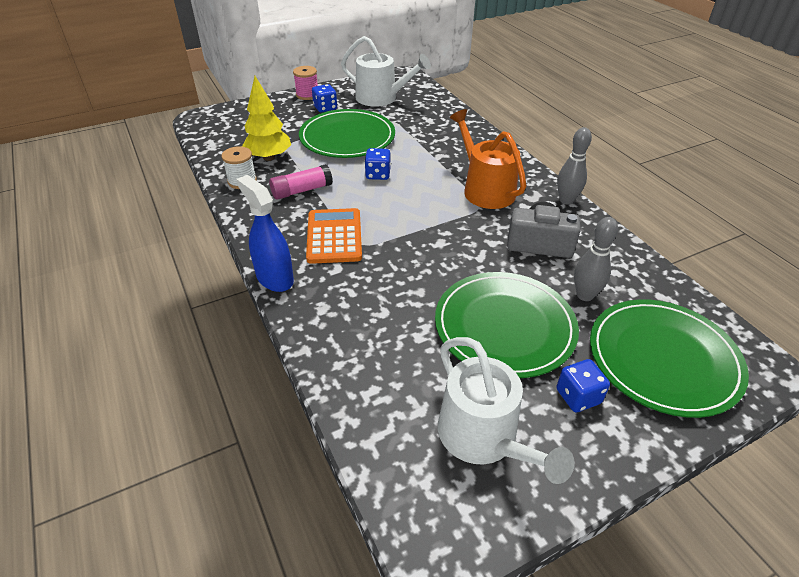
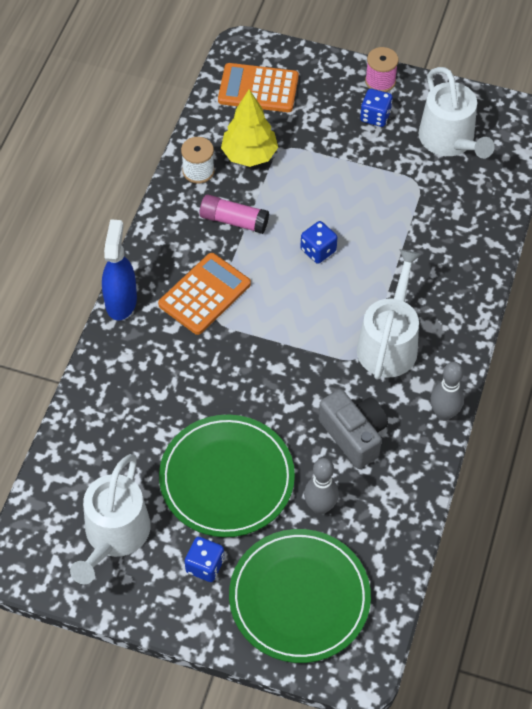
camera: 45 degrees right, 15 degrees up
(234, 129) = (258, 89): none -> orange calculator
(347, 137) = (347, 179): green plate -> none
(485, 189) = (389, 343): orange watering can -> white watering can

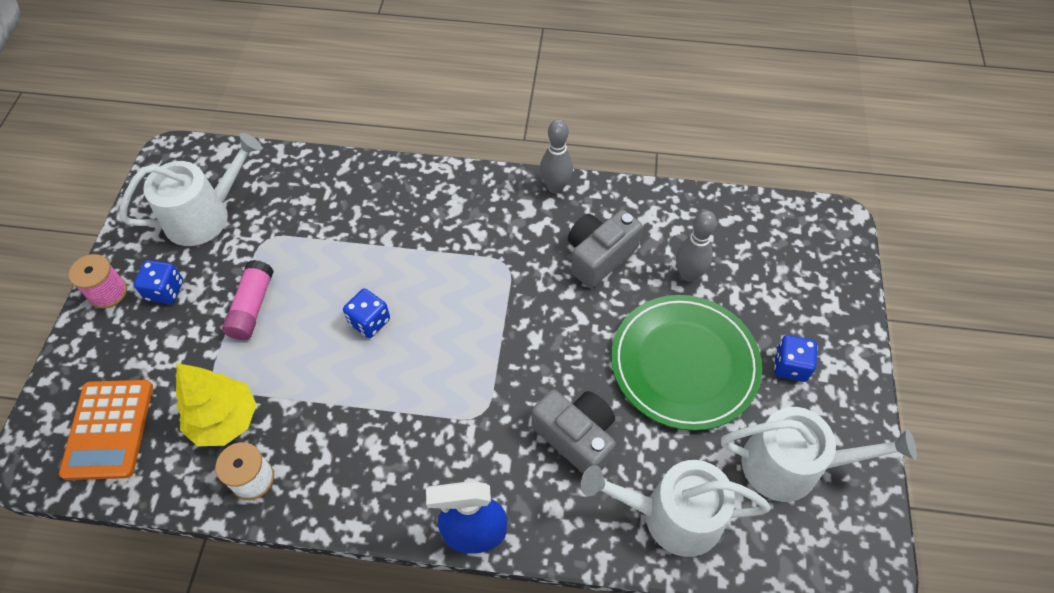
camera: 100 degrees left, 0 degrees up
(179, 381) = (576, 437): none -> grey camera
(204, 294) = (448, 433): orange calculator -> none
(234, 220) = (332, 420): pink glue stick -> pink glue stick (252, 307)
(299, 597) = (789, 277): green plate -> none
(389, 343) = (483, 240): white watering can -> white watering can (672, 515)

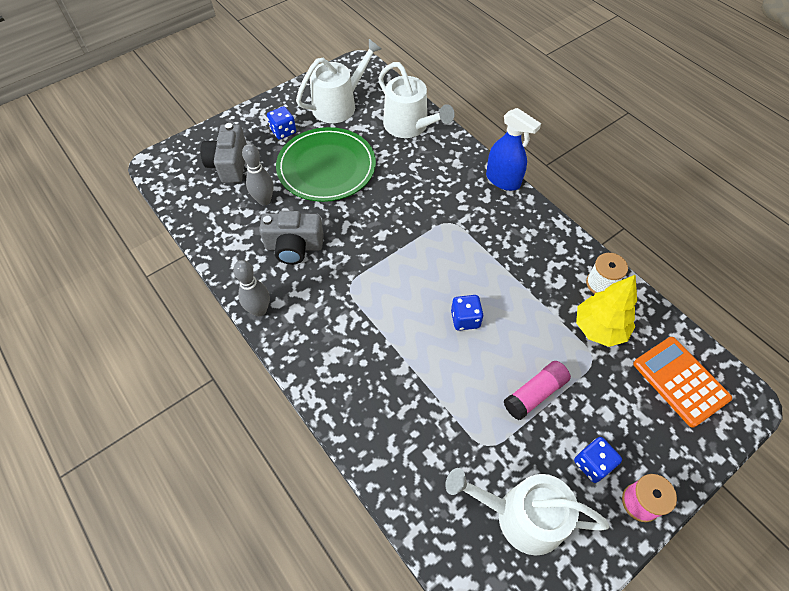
camera: 135 degrees left, 0 degrees up
(109, 429) = (680, 381): orange calculator -> orange calculator turned 75 degrees counterclockwise
(576, 437) = (415, 179): grey camera -> grey camera (229, 164)
(791, 465) = (339, 105): white watering can -> white watering can turned 90 degrees clockwise

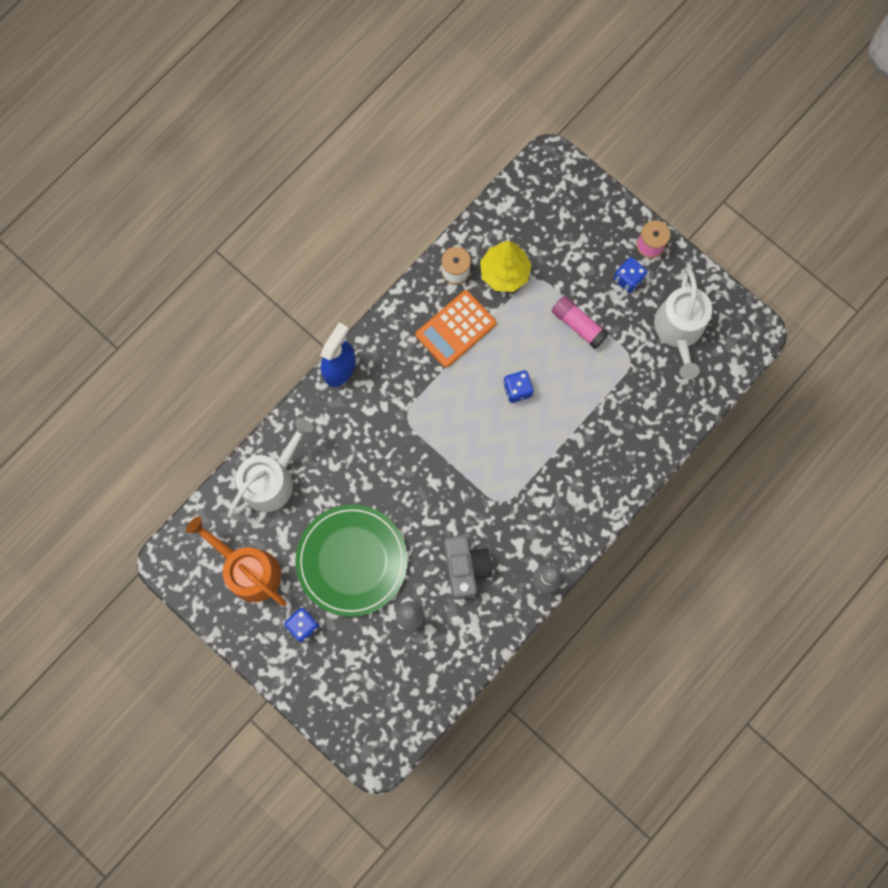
camera: 100 degrees left, 20 degrees up
(229, 164) = (365, 672): grey camera -> none
(339, 105) = (248, 570): white watering can -> orange watering can
(680, 381) = (543, 209): orange calculator -> orange calculator (456, 329)

